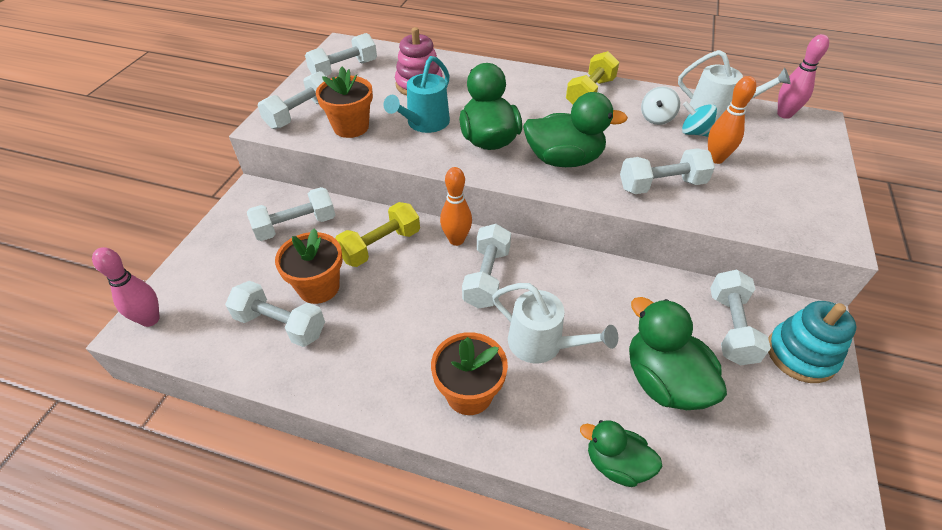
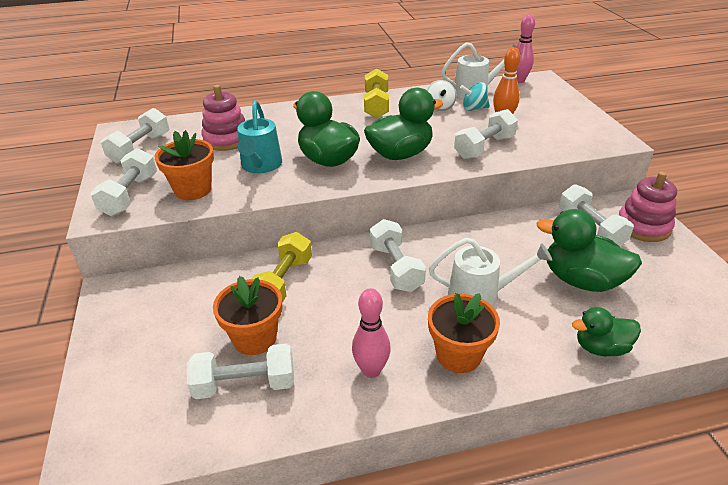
camera: 30 degrees left, 10 degrees down
(150, 319) = (93, 447): pink bowling pin -> pink bowling pin (371, 370)
(296, 226) = (184, 299): white dumbbell -> none
(456, 240) = (346, 251): orange bowling pin -> none
(801, 354) = (643, 226): turquoise stacking toy -> pink stacking toy

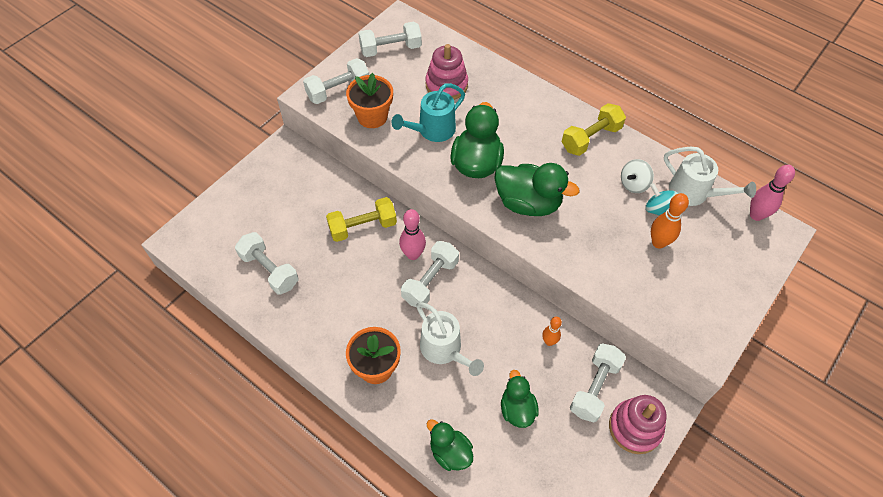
camera: 50 degrees right, 20 degrees up
(255, 338) = (305, 248): orange flower pot -> none
(371, 370) = (326, 326): pink bowling pin -> pink bowling pin (413, 254)
(484, 147) = (594, 254): white dumbbell -> none
(525, 230) = (549, 341): none -> orange bowling pin
(581, 280) = (517, 409): green duck -> green duck, size x0.62

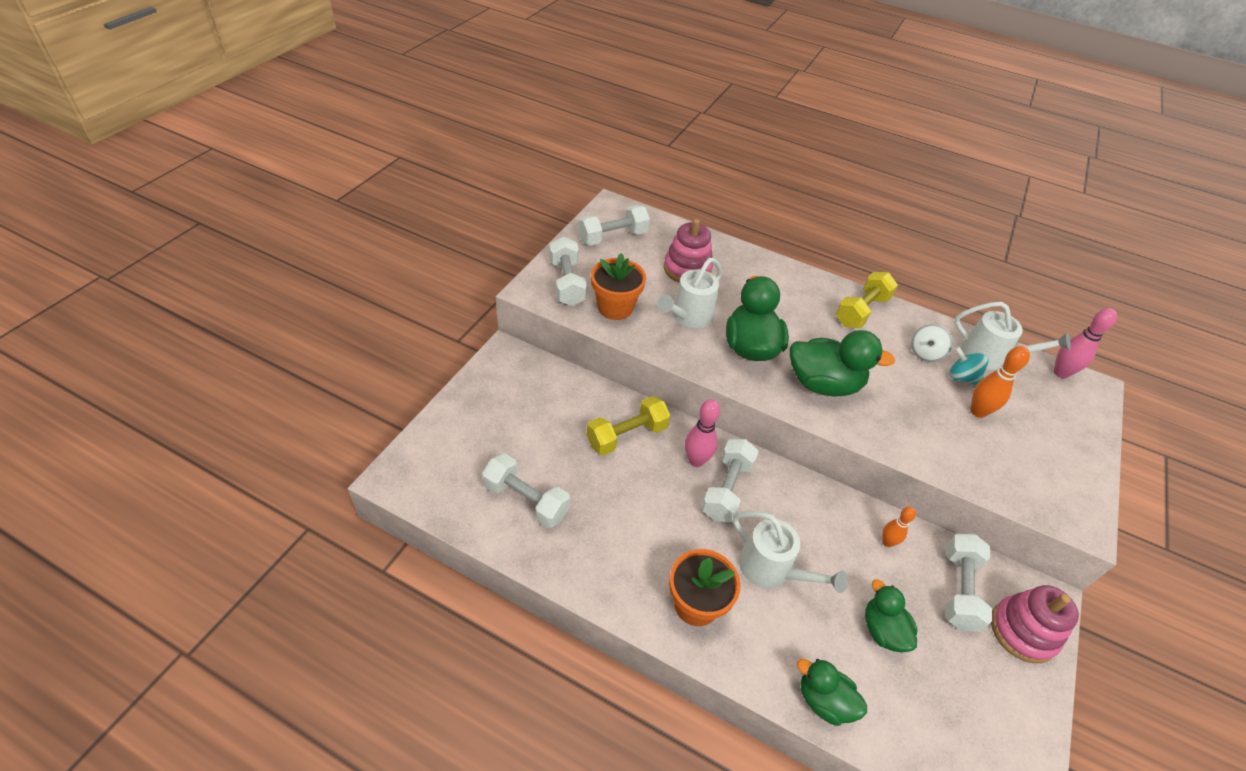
camera: 15 degrees left, 10 degrees down
(338, 90) = (567, 283): white dumbbell -> white dumbbell turned 60 degrees counterclockwise
(432, 131) = (688, 317): turquoise watering can -> white watering can

